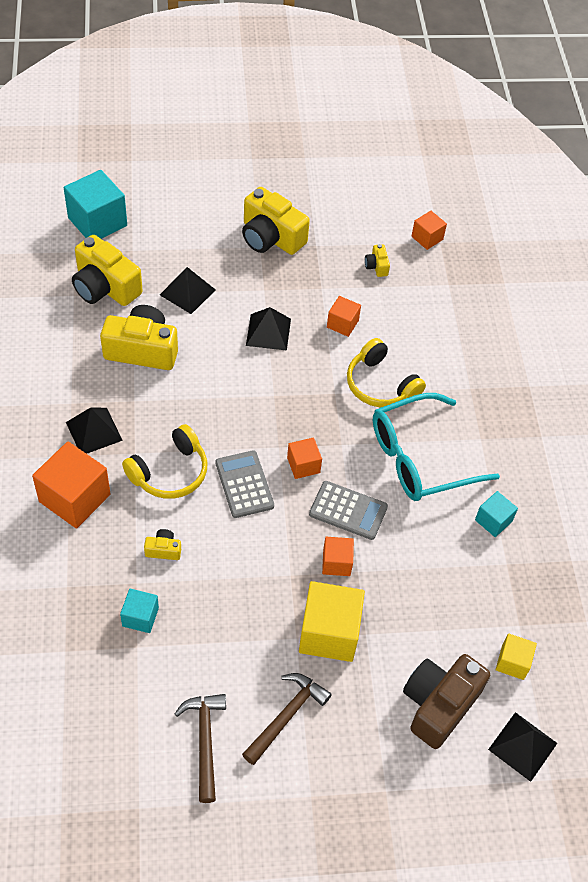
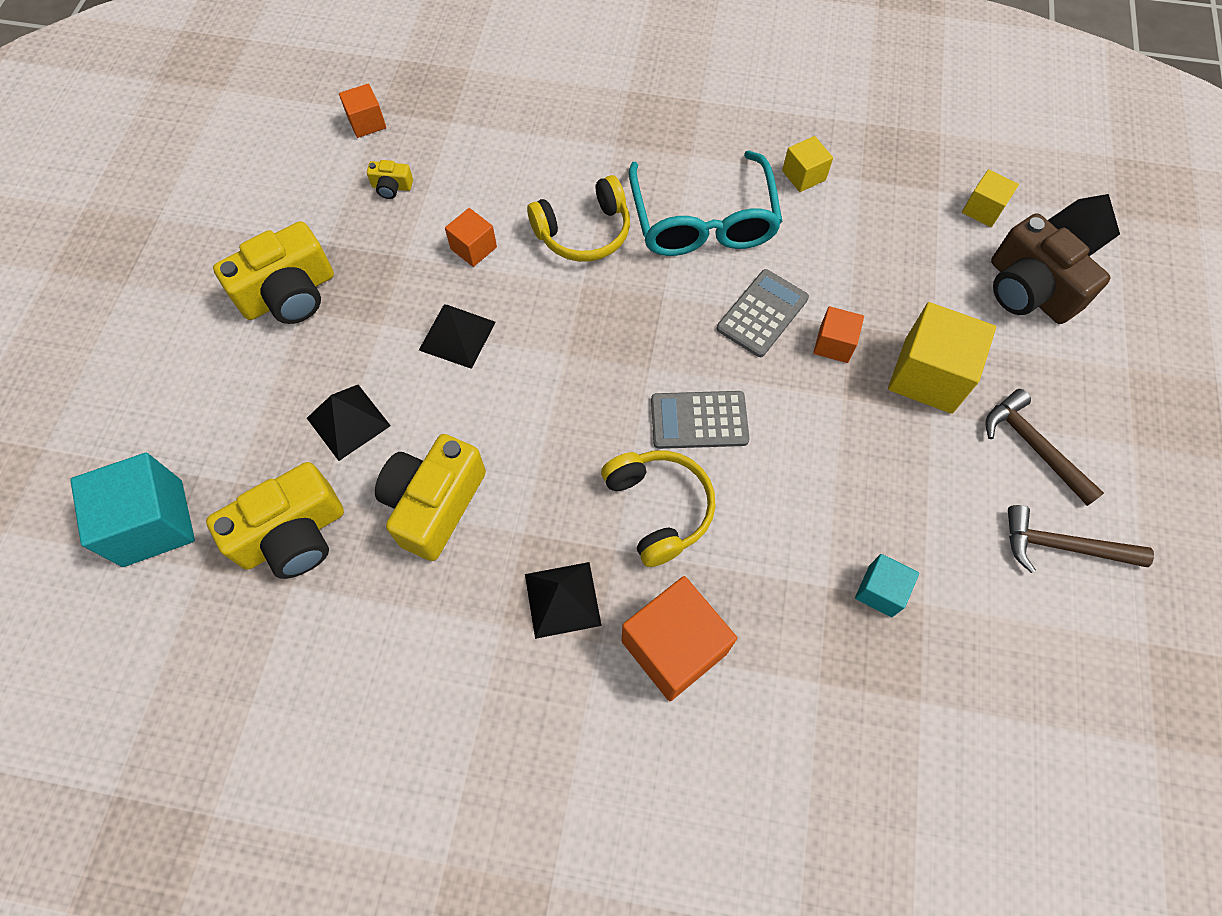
camera: 70 degrees left, 10 degrees up
(163, 550) = (782, 541): yellow camera -> none
(303, 465) = (684, 345): orange cube -> none
(493, 520) = (803, 175): turquoise cube -> yellow cube

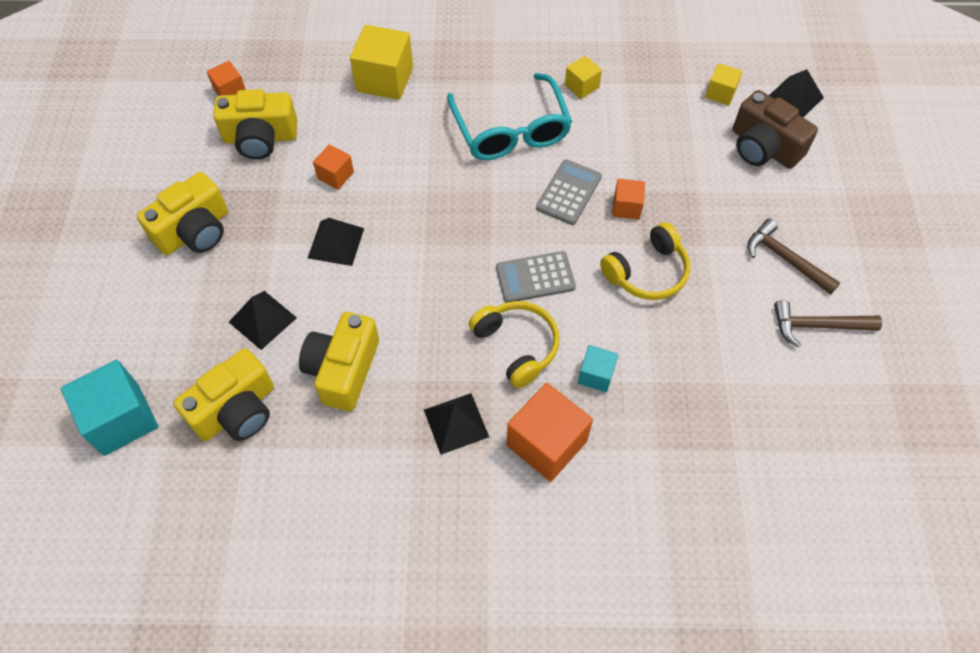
camera: 10 degrees left, 5 degrees down
(392, 187) = (260, 138): yellow camera -> yellow camera, size x2.27
(584, 232) = (420, 151): yellow headphones -> yellow headphones (647, 272)
(880, 591) = (691, 378): turquoise cube -> turquoise cube (596, 375)
(928, 375) = (700, 219): yellow cube -> yellow cube (384, 79)

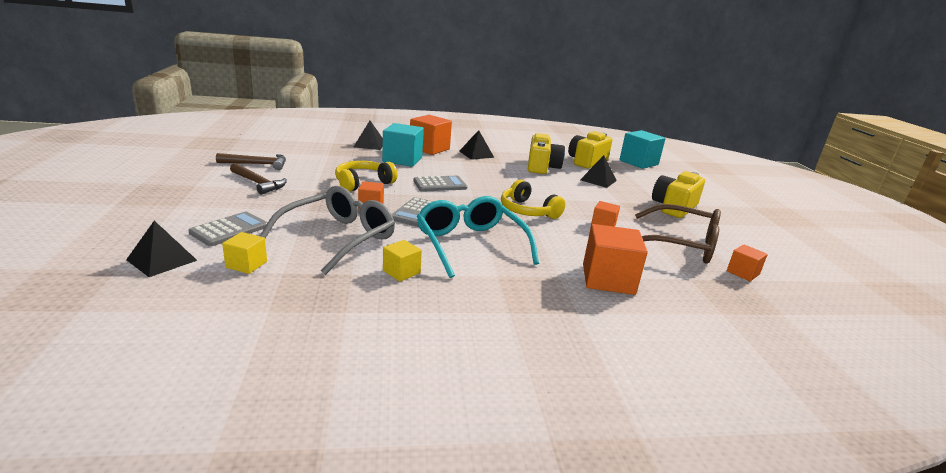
camera: 170 degrees right, 35 degrees down
(260, 138) = (681, 245): yellow camera -> brown glasses
(336, 243) = (578, 200): black pyramid -> black pyramid (369, 144)
(384, 79) = (608, 279): yellow cube -> orange cube
(517, 346) = (448, 168): yellow headphones -> yellow headphones (527, 211)
(596, 375) = (402, 159): turquoise cube -> turquoise cube, size x1.85
(649, 137) = (339, 238): none -> grey glasses
(763, 147) = (229, 229): brown camera -> grey calculator

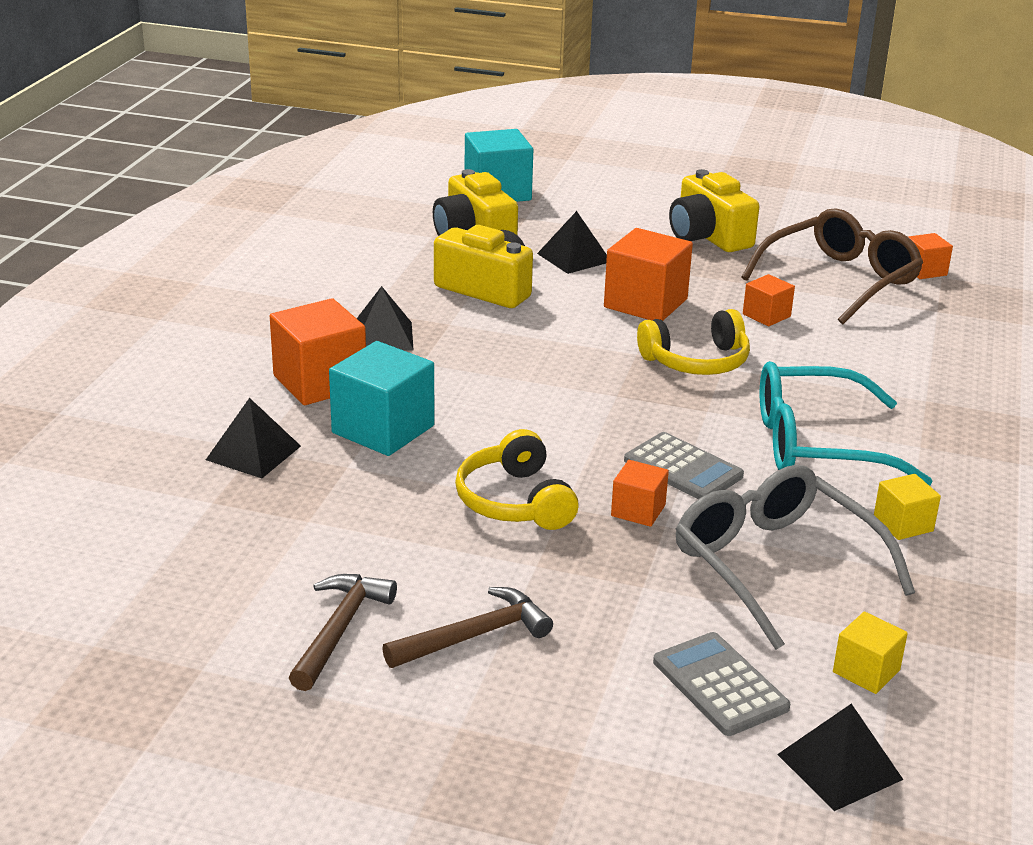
camera: 65 degrees left, 5 degrees up
(440, 184) = (549, 416): grey calculator -> none
(608, 279) = (936, 367): orange cube -> orange cube (645, 303)

